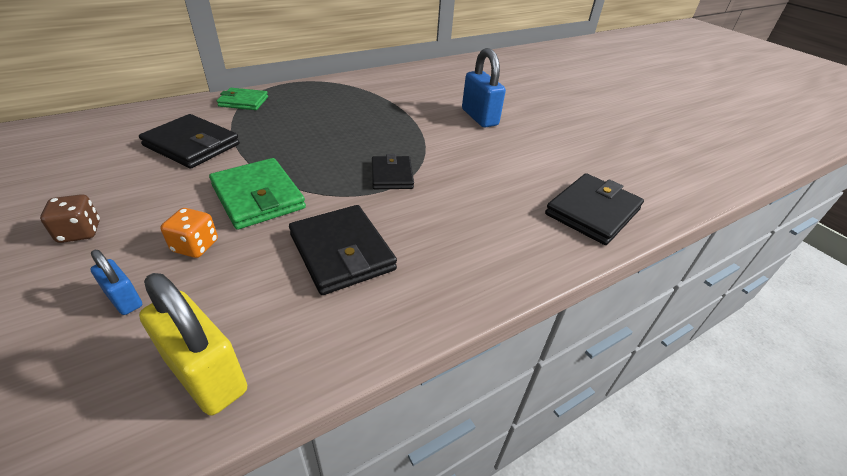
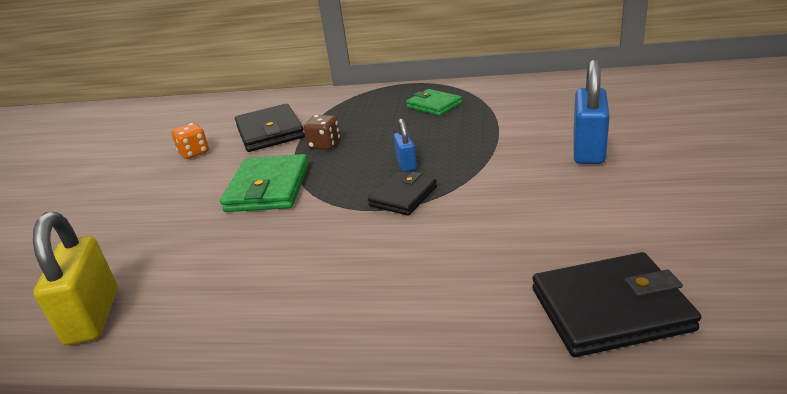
camera: 45 degrees right, 10 degrees down
(80, 232) = (138, 185): brown dice -> brown dice (324, 145)
(124, 299) = (110, 242): blue padlock -> blue padlock (406, 164)
(195, 246) = (186, 217): orange dice -> orange dice (194, 153)
(243, 102) = (349, 98): green wallet -> green wallet (434, 105)
(342, 252) = (276, 257): black wallet -> none

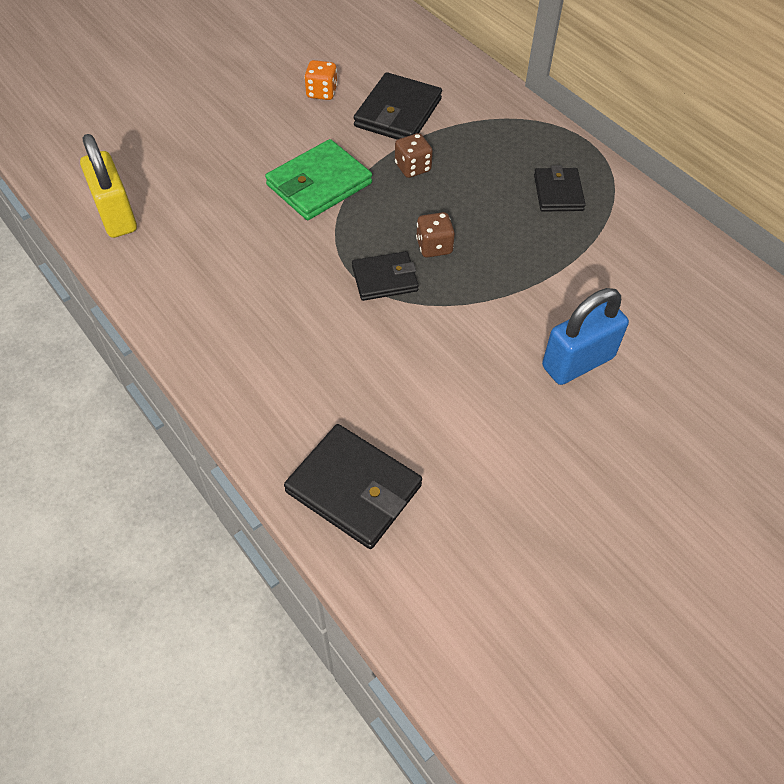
camera: 40 degrees right, 25 degrees up
(93, 316) = (116, 215): yellow padlock -> yellow padlock turned 60 degrees counterclockwise
(406, 164) = (434, 246): blue padlock -> brown dice
(434, 105) = (558, 192): green wallet -> black wallet

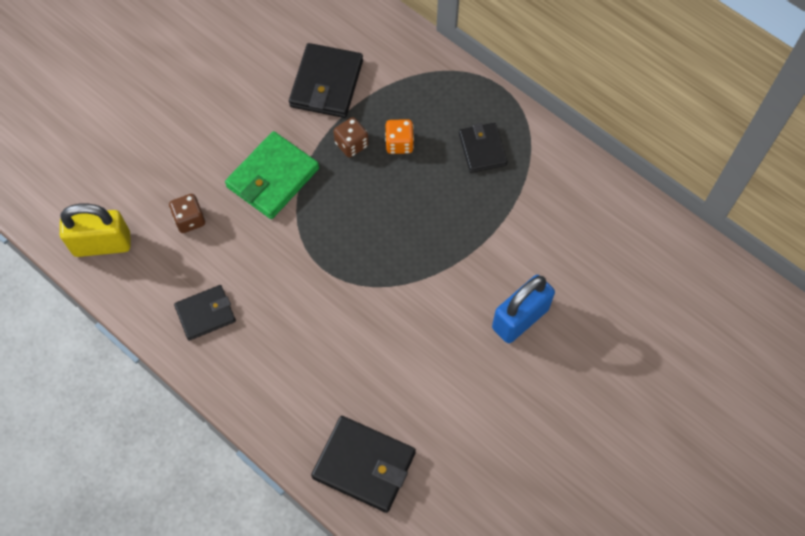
camera: 10 degrees left, 10 degrees up
(116, 215) = (102, 244): yellow padlock -> yellow padlock turned 60 degrees counterclockwise
(322, 92) = (252, 72): orange dice -> orange dice (399, 144)
(385, 279) = (350, 267): black wallet -> black wallet (205, 314)
(434, 246) = (385, 226): brown dice -> brown dice (189, 219)

